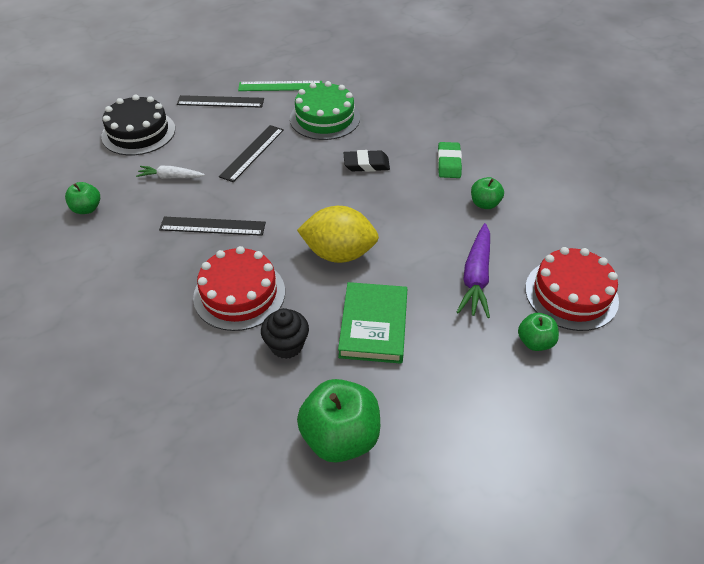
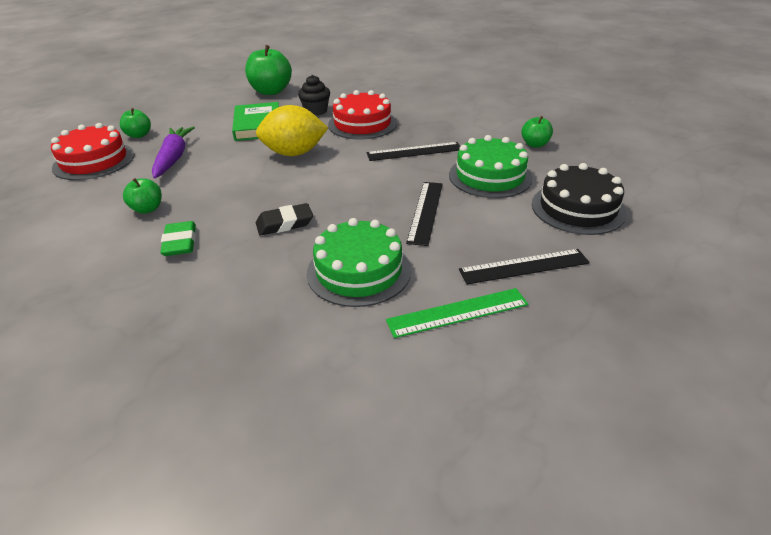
camera: 165 degrees right, 10 degrees down
(170, 177) = (490, 176): white carrot -> green cake

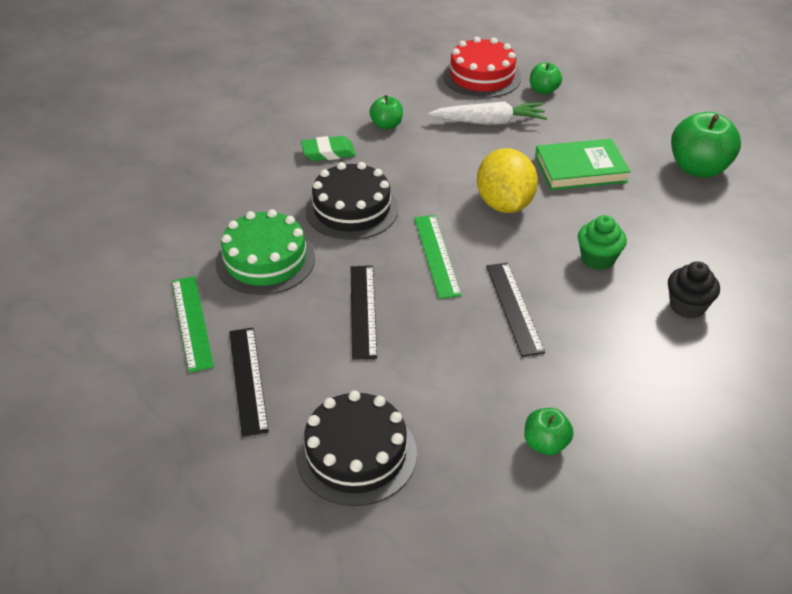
camera: 90 degrees right, 5 degrees up
(174, 158) = (489, 122): purple carrot -> white carrot
(284, 223) = (352, 209): black eraser -> black cake
(316, 111) = (635, 214): black cupcake -> black cupcake (687, 306)
(355, 180) = (436, 255): none -> green ruler
(362, 124) = (598, 259): red cake -> green cupcake
(426, 212) = (363, 311): black ruler -> black ruler turned 75 degrees clockwise
(490, 176) = (444, 377): green cake -> none

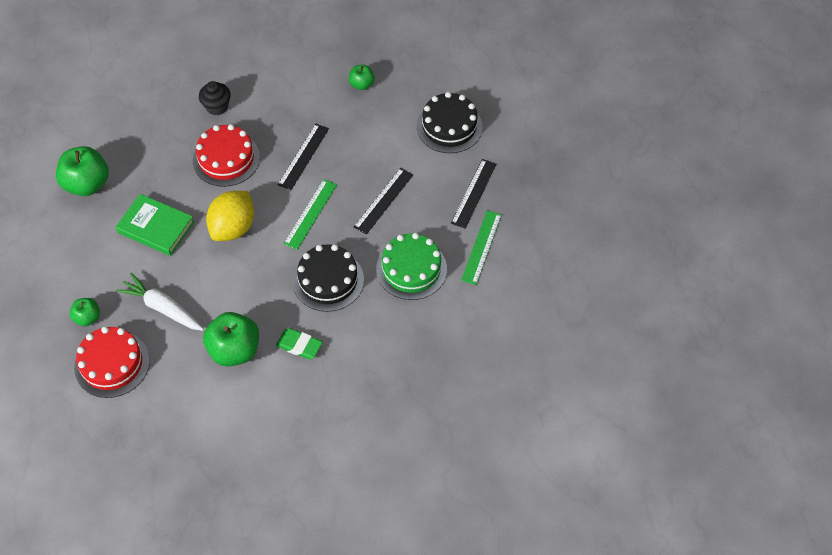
camera: 145 degrees left, 15 degrees up
(386, 125) = (234, 350): green apple -> green apple, size x1.85
(598, 259) = (226, 159): green cupcake -> red cake

